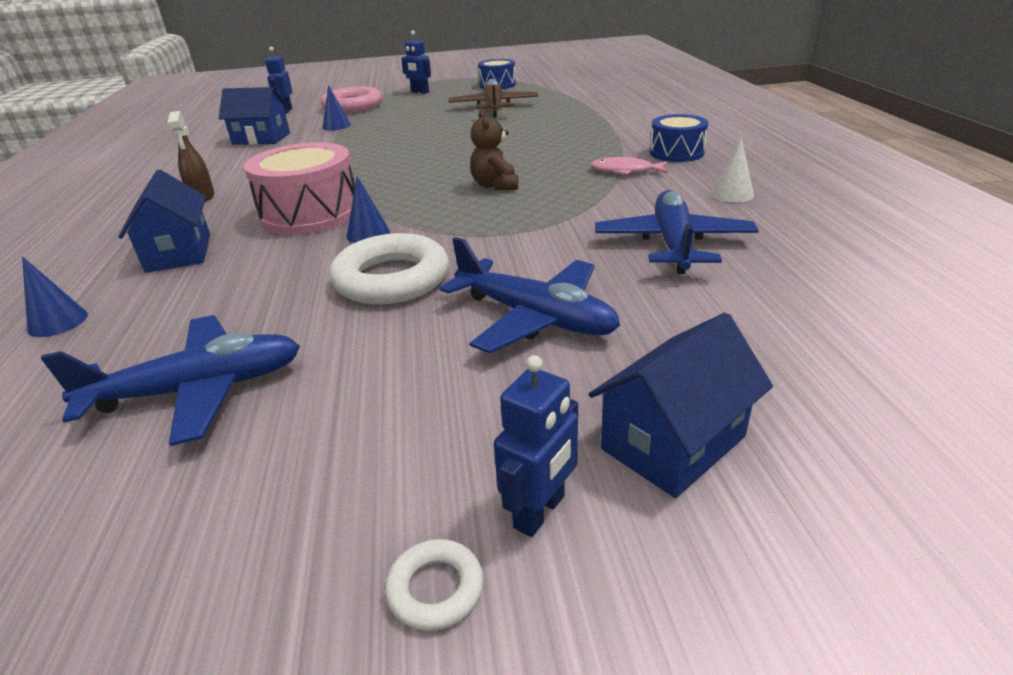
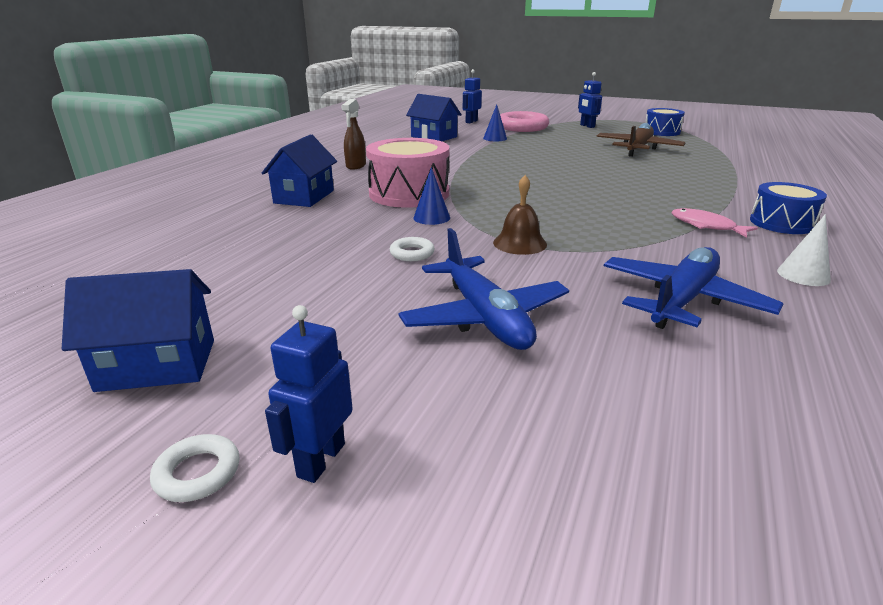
camera: 30 degrees right, 5 degrees down
(58, 322) = (201, 218): blue cone -> none
(199, 390) = (221, 283): blue plane -> none
(392, 279) = (412, 253): white ring -> white ring, size x0.45
(488, 234) = (520, 243): none -> brown bell
(495, 185) = (569, 208): brown teddy bear -> none
(540, 512) = (320, 460): blue robot -> blue robot turned 135 degrees clockwise
(673, 443) = (484, 462): blue house -> blue house (157, 365)

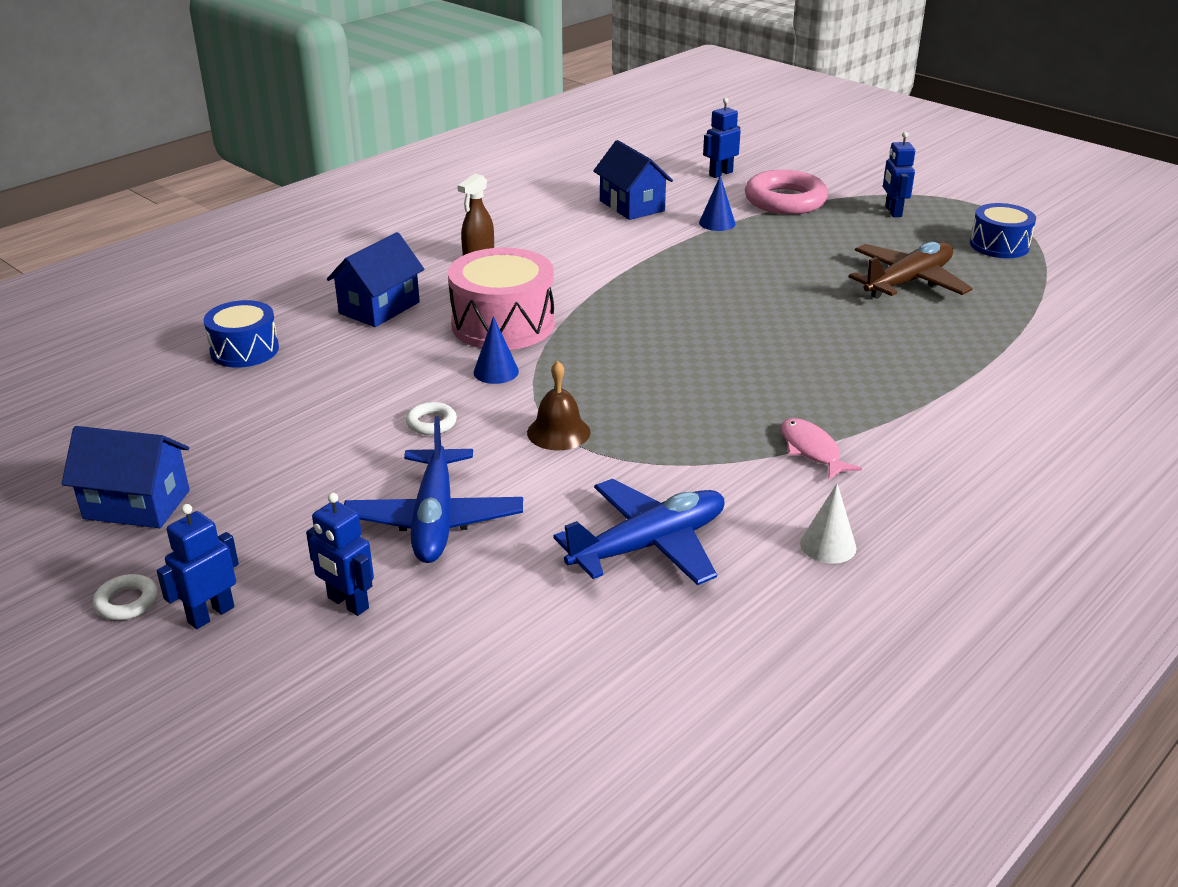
camera: 20 degrees right, 5 degrees up
(471, 408) = (347, 603): none -> blue robot
(781, 223) = (918, 465): blue drum -> blue drum (244, 350)

